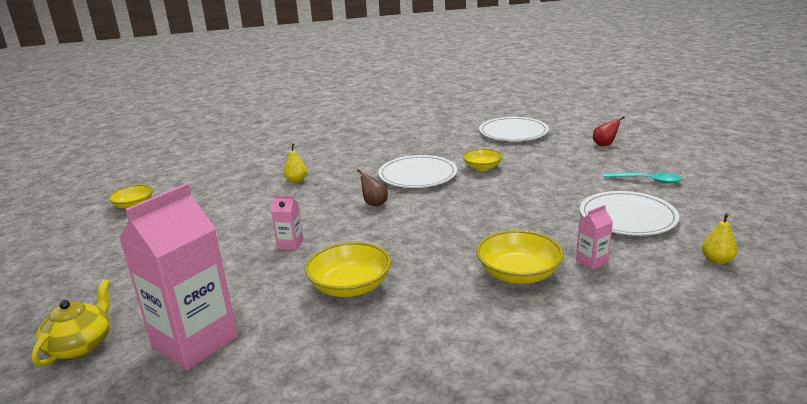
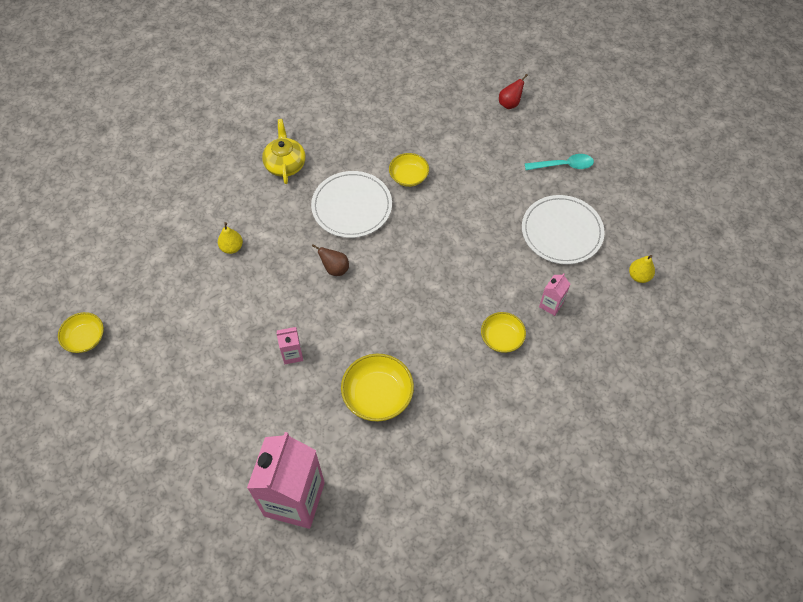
camera: 25 degrees left, 35 degrees up
(81, 345) = (203, 534): yellow teapot -> yellow teapot (285, 164)
(513, 132) = (412, 96): white plate -> none
(518, 274) = (501, 338): yellow bowl -> yellow bowl, size x0.65

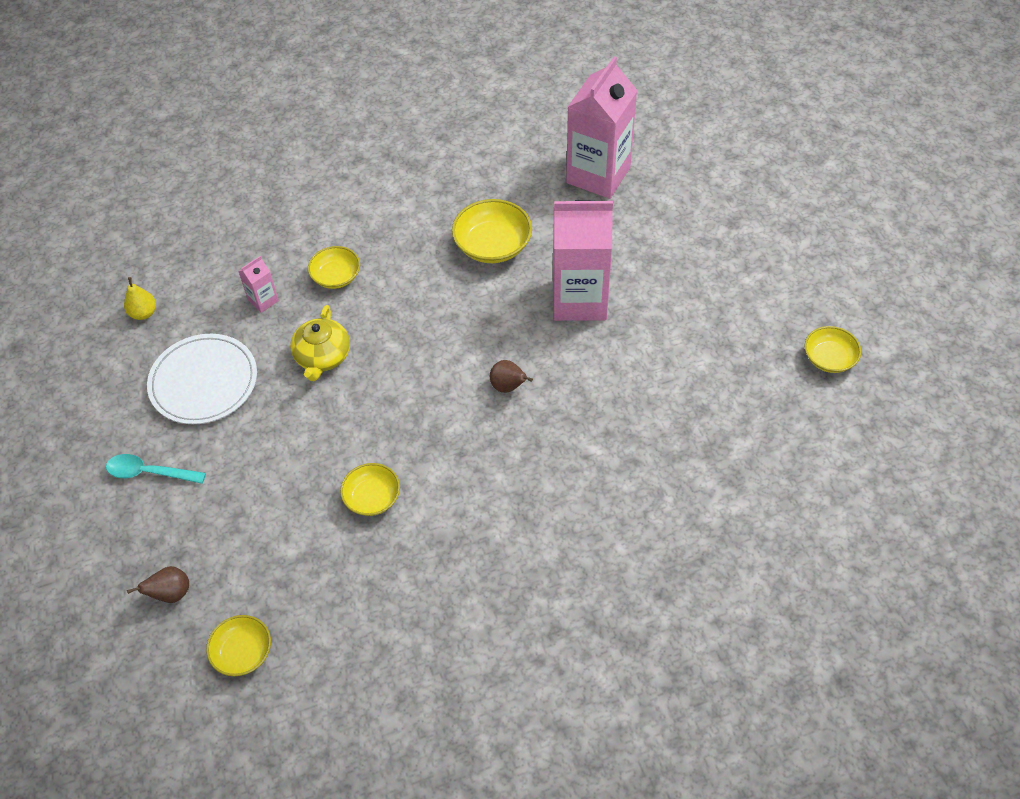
camera: 165 degrees left, 5 degrees down
(232, 247) = (639, 439): yellow pear -> none
(285, 164) = (547, 553): yellow teapot -> yellow teapot (322, 357)
(292, 354) = (579, 300): pink carton -> pink carton, size x2.36
(352, 206) = (465, 467): white plate -> none
(453, 84) = (242, 652): none -> yellow bowl
(510, 103) = (171, 593): red pear -> brown pear

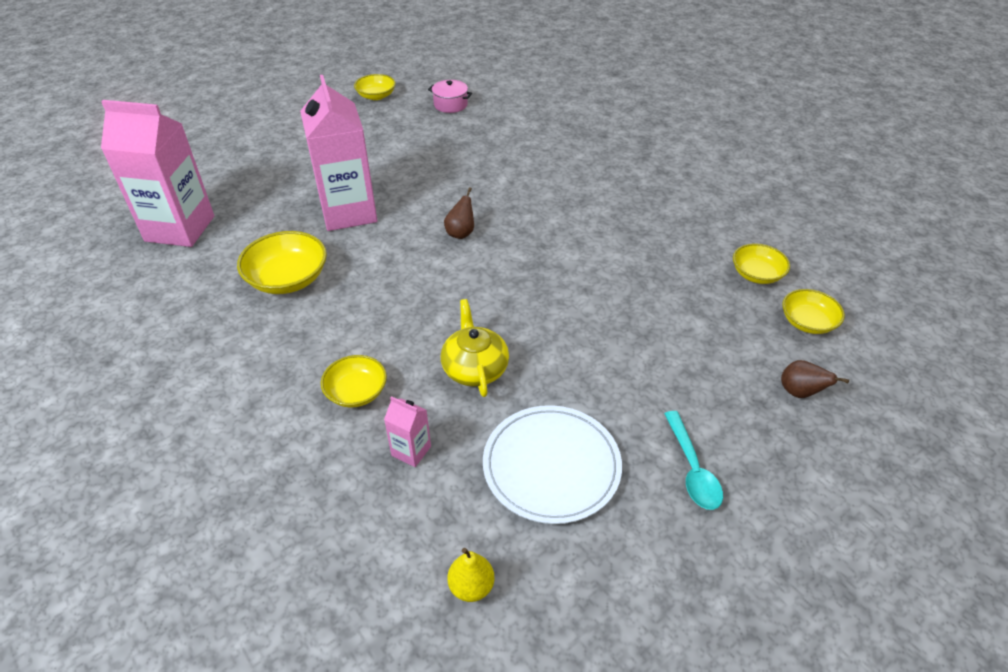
camera: 110 degrees left, 10 degrees down
(322, 357) = (475, 368): yellow teapot -> yellow teapot turned 90 degrees counterclockwise
(372, 497) = (615, 285): yellow bowl -> yellow bowl (756, 274)
(786, 435) = (450, 105): none -> pink pot

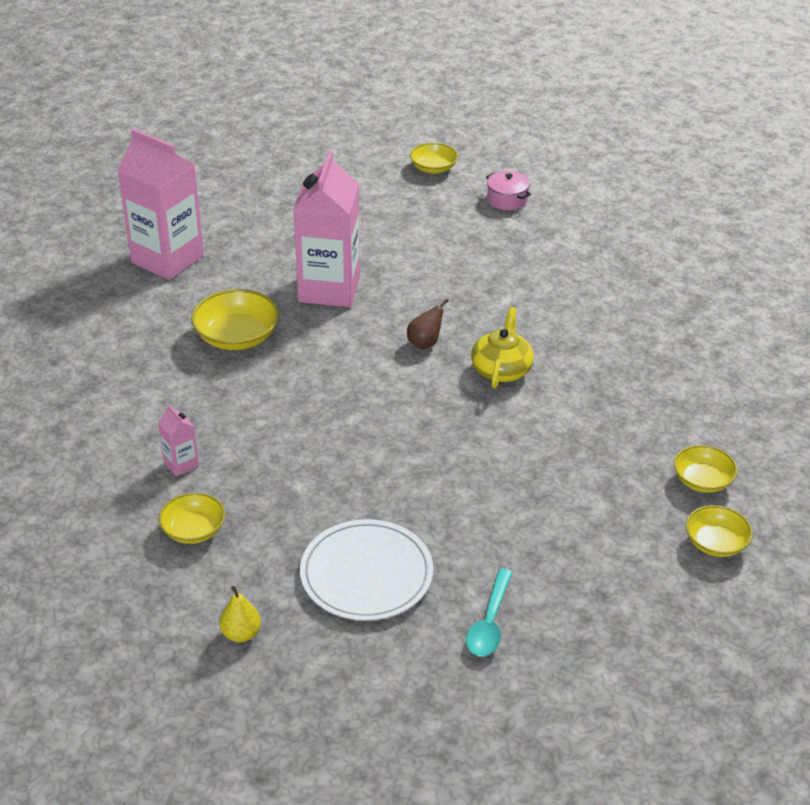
camera: 25 degrees right, 5 degrees down
(356, 392) = (239, 456): yellow bowl -> yellow bowl (193, 530)
(411, 451) = (256, 519): pink carton -> pink carton (181, 464)
(475, 368) = (354, 472): yellow teapot -> yellow teapot (501, 369)
(800, 392) = (648, 600): brown pear -> none

